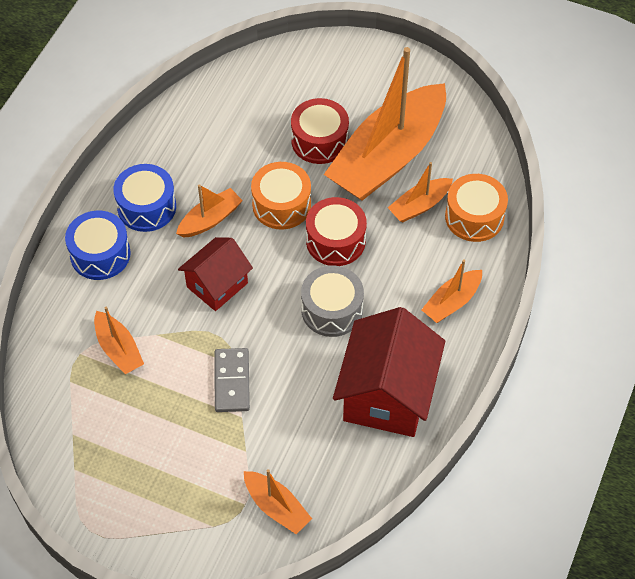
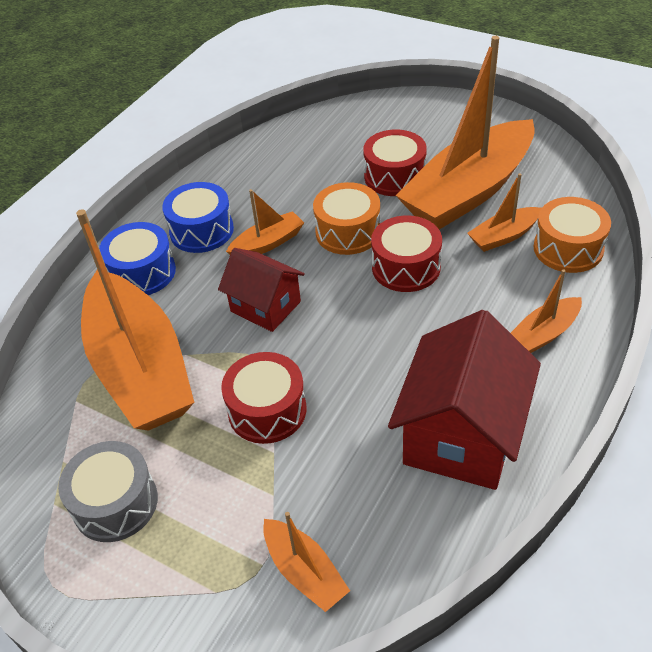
camera: 10 degrees right, 10 degrees down
(118, 349) = (140, 368): orange boat -> orange boat, size x2.27
(217, 285) = (265, 306): red house -> red house turned 75 degrees clockwise
(231, 381) = (267, 410): grey domino -> red drum
(332, 310) = (397, 337): grey drum -> grey drum (115, 503)

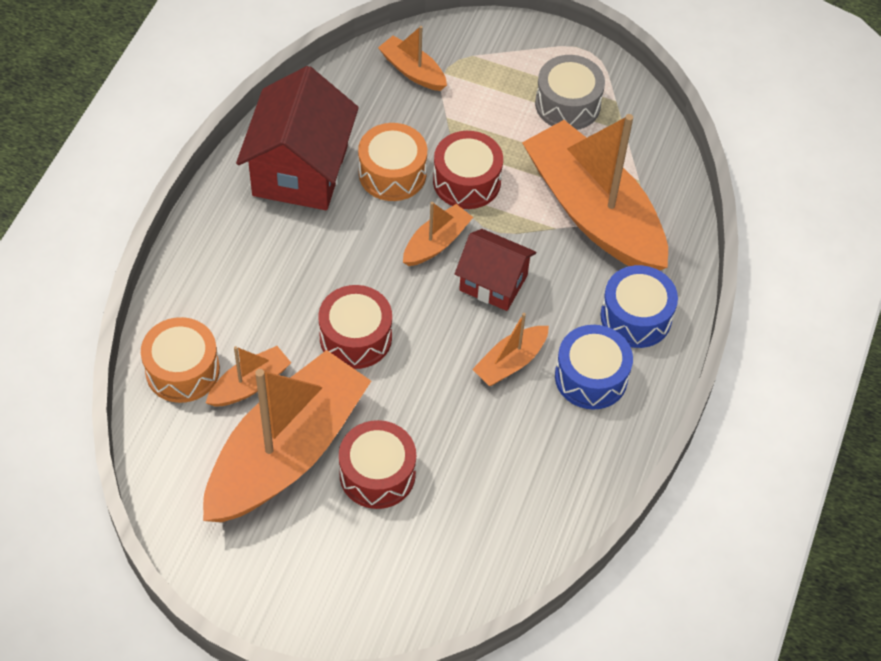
camera: 165 degrees right, 10 degrees up
(348, 232) = (423, 382): orange drum -> orange drum (392, 173)
(543, 334) = (221, 267): orange boat -> orange boat (436, 243)

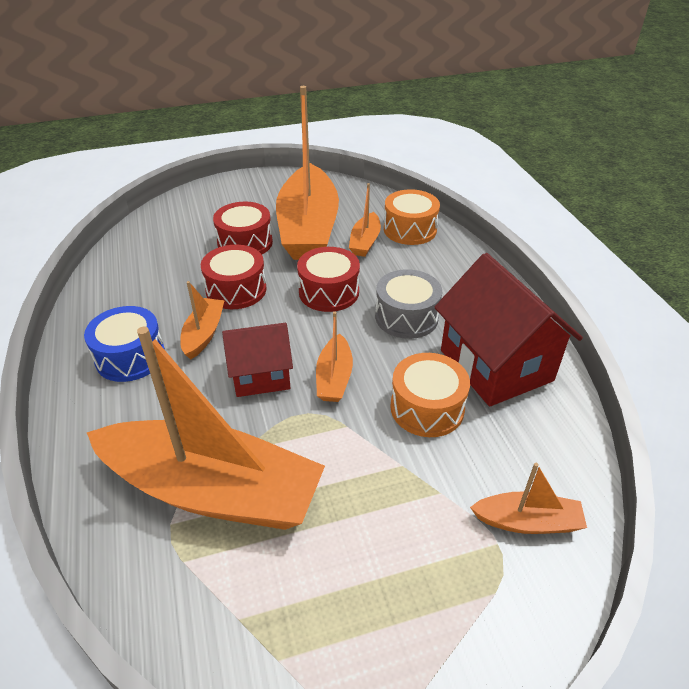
camera: 145 degrees right, 15 degrees down
(466, 181) = (359, 442): red drum -> red drum (236, 290)
(567, 104) = (333, 606): grey drum -> grey drum (406, 317)
(636, 317) = (113, 419): blue drum -> none

